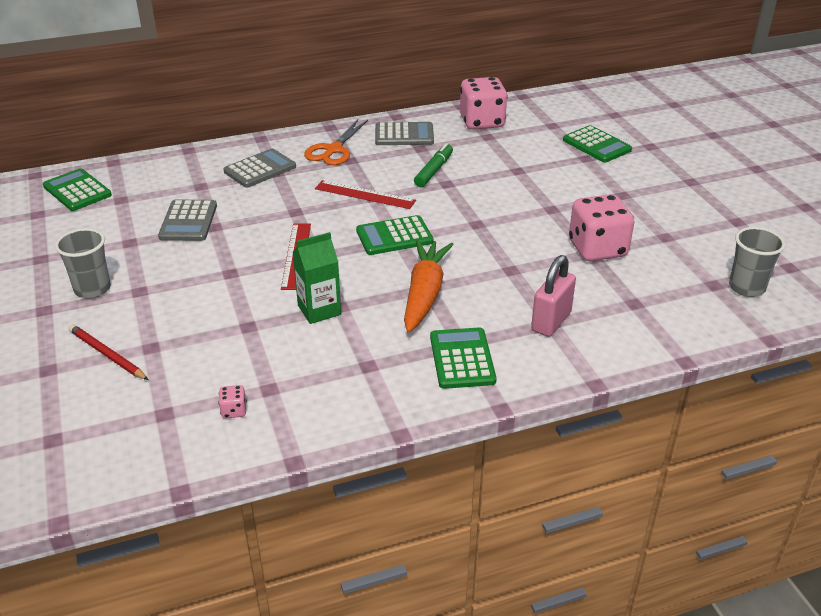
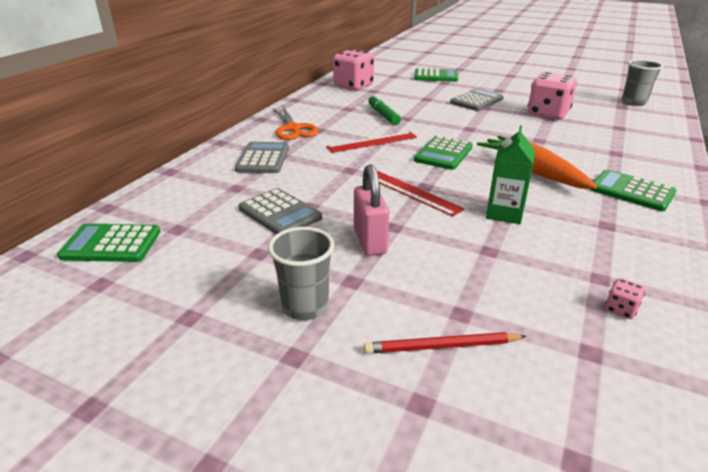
camera: 45 degrees left, 5 degrees down
(404, 135) = (322, 106): grey calculator -> grey calculator (476, 101)
(551, 322) = (615, 152): pink padlock -> pink padlock (370, 241)

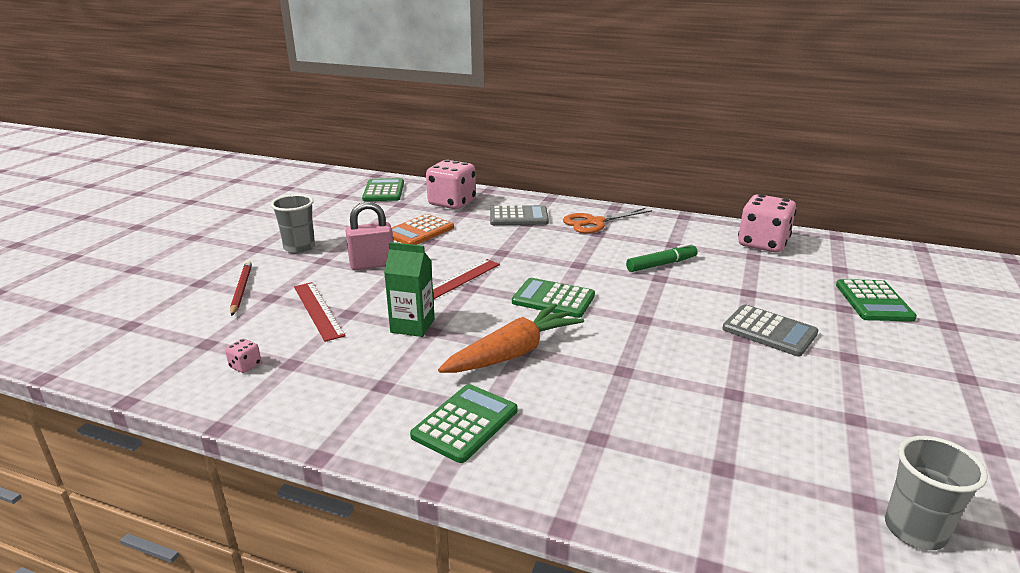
camera: 85 degrees right, 5 degrees down
(280, 213) = (419, 231): grey calculator -> orange calculator
(372, 142) = (574, 260): red ruler -> red ruler (318, 310)
(547, 114) = (748, 394): pink dice -> pink dice (452, 203)

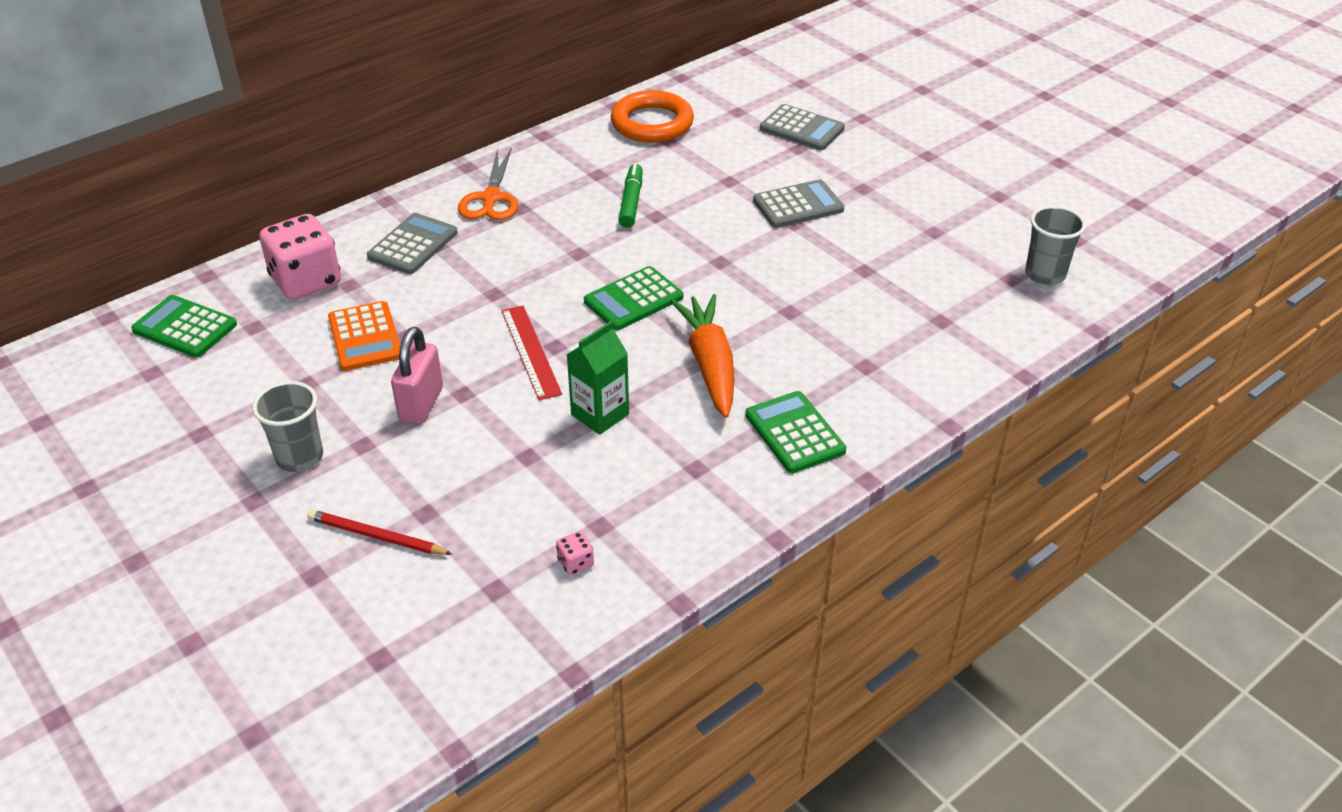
camera: 60 degrees left, 15 degrees up
(318, 310) = (498, 478): red ruler -> none
(762, 244) = (652, 123): pink dice -> orange ring
(873, 301) = (801, 129): green calculator -> grey calculator

